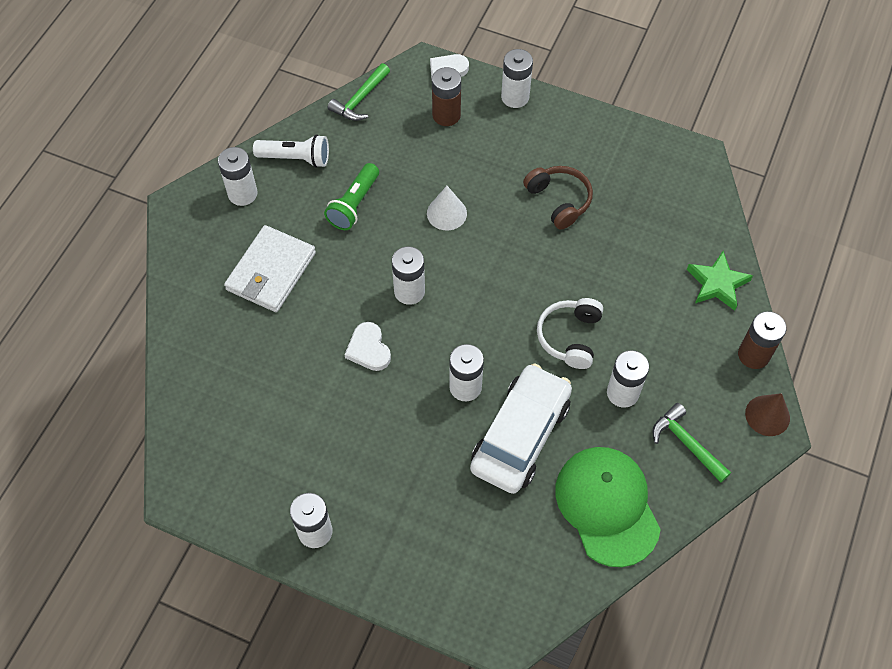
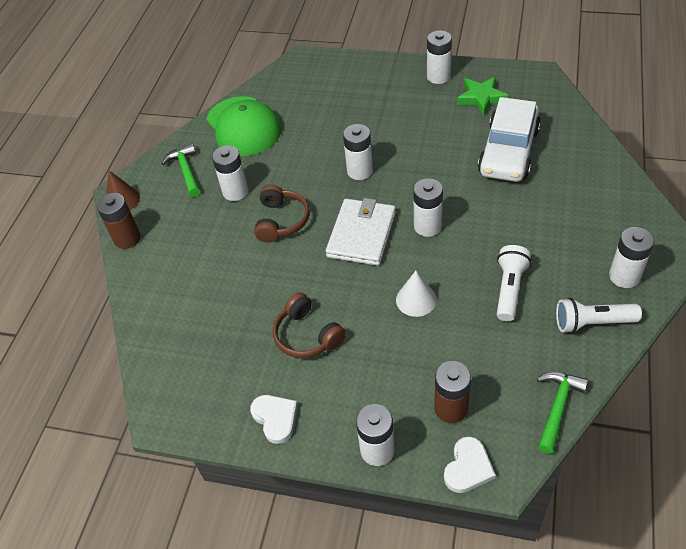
camera: 175 degrees right, 10 degrees down
(271, 271) = (556, 216): white wallet -> white wallet (361, 234)
(354, 204) = (509, 289): green flashlight -> white flashlight
(368, 349) = (445, 179): white heart -> white heart (275, 418)
(520, 435) = (311, 151): white car -> white car (508, 151)
(570, 337) = (281, 220): white headphones -> brown headphones
(686, 443) = (186, 171): green hammer -> green hammer turned 150 degrees counterclockwise
(717, 283) = (152, 288): green star -> green star (481, 98)

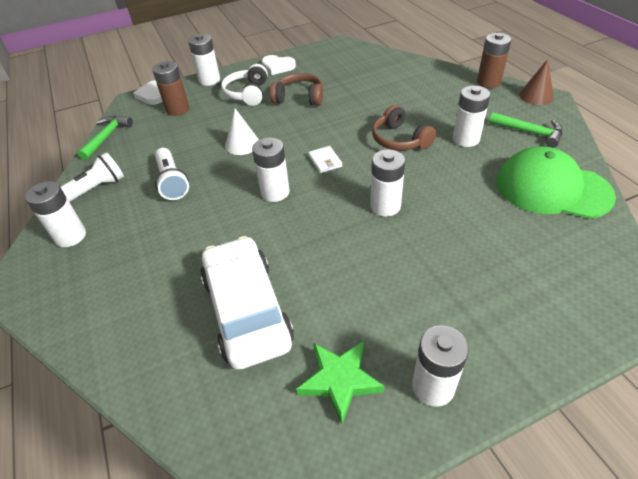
camera: 140 degrees right, 5 degrees down
(352, 384) = (247, 93): none -> white headphones
(361, 234) = (325, 161): white wallet -> white wallet, size x0.46
(557, 407) = (107, 137): green hammer -> green hammer turned 150 degrees counterclockwise

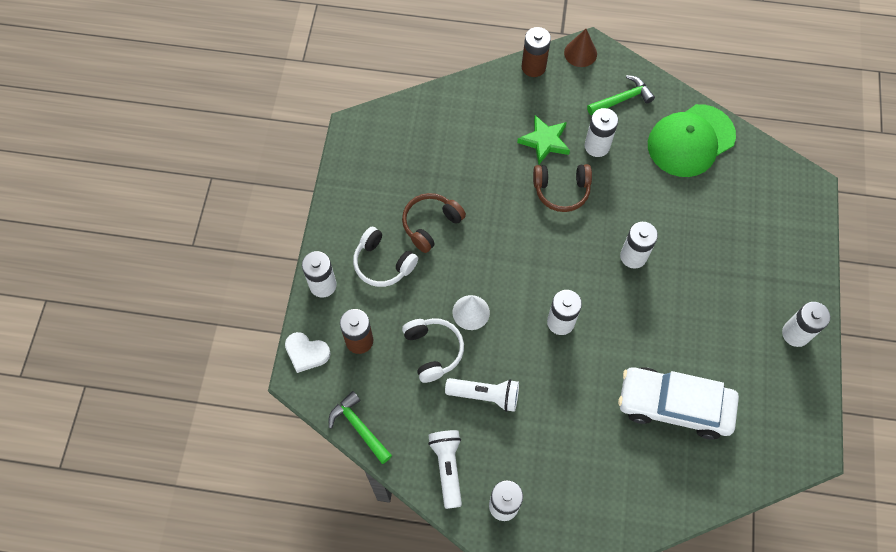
camera: 60 degrees left, 20 degrees up
(194, 141) = (433, 351): none -> white headphones
(278, 67) = (352, 208): white heart -> none
(325, 161) = (547, 262): white wallet -> none
(339, 380) = (762, 380): green star -> green star (544, 141)

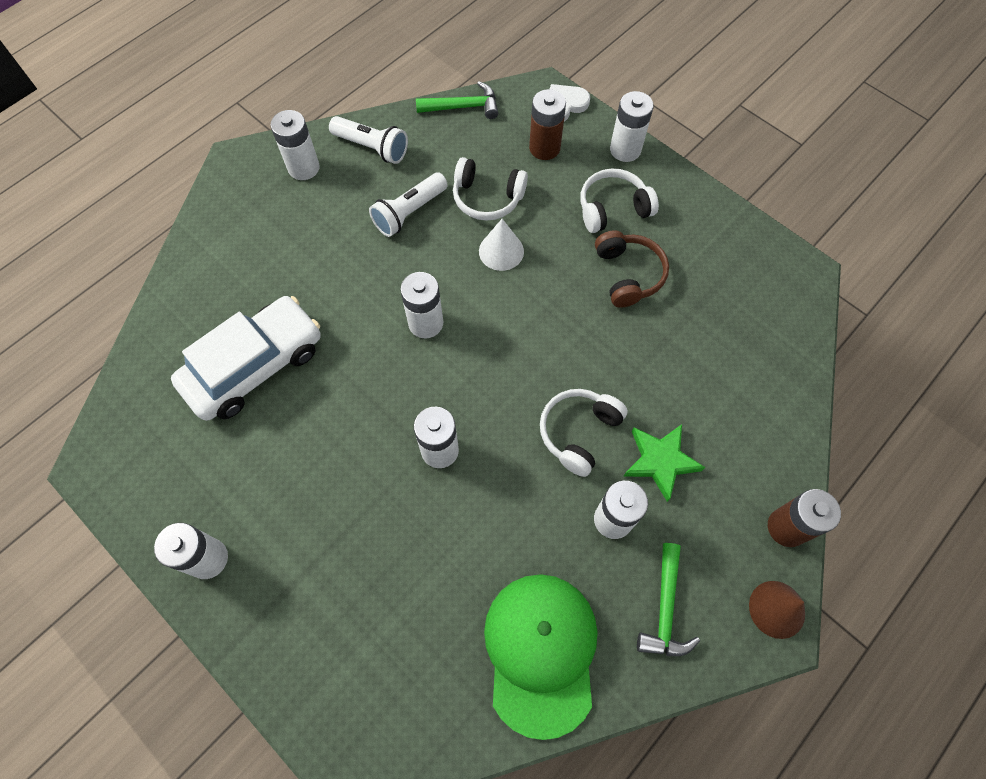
camera: 125 degrees right, 0 degrees up
(561, 190) = (579, 432): brown headphones -> white headphones

